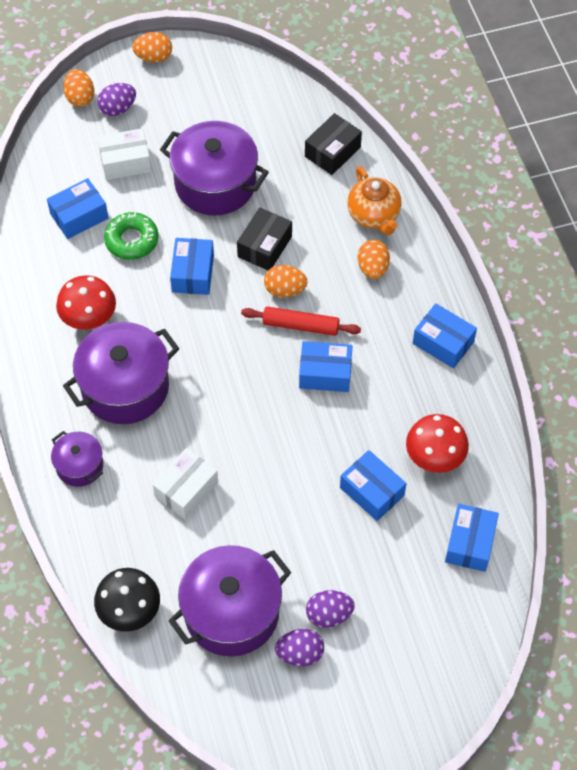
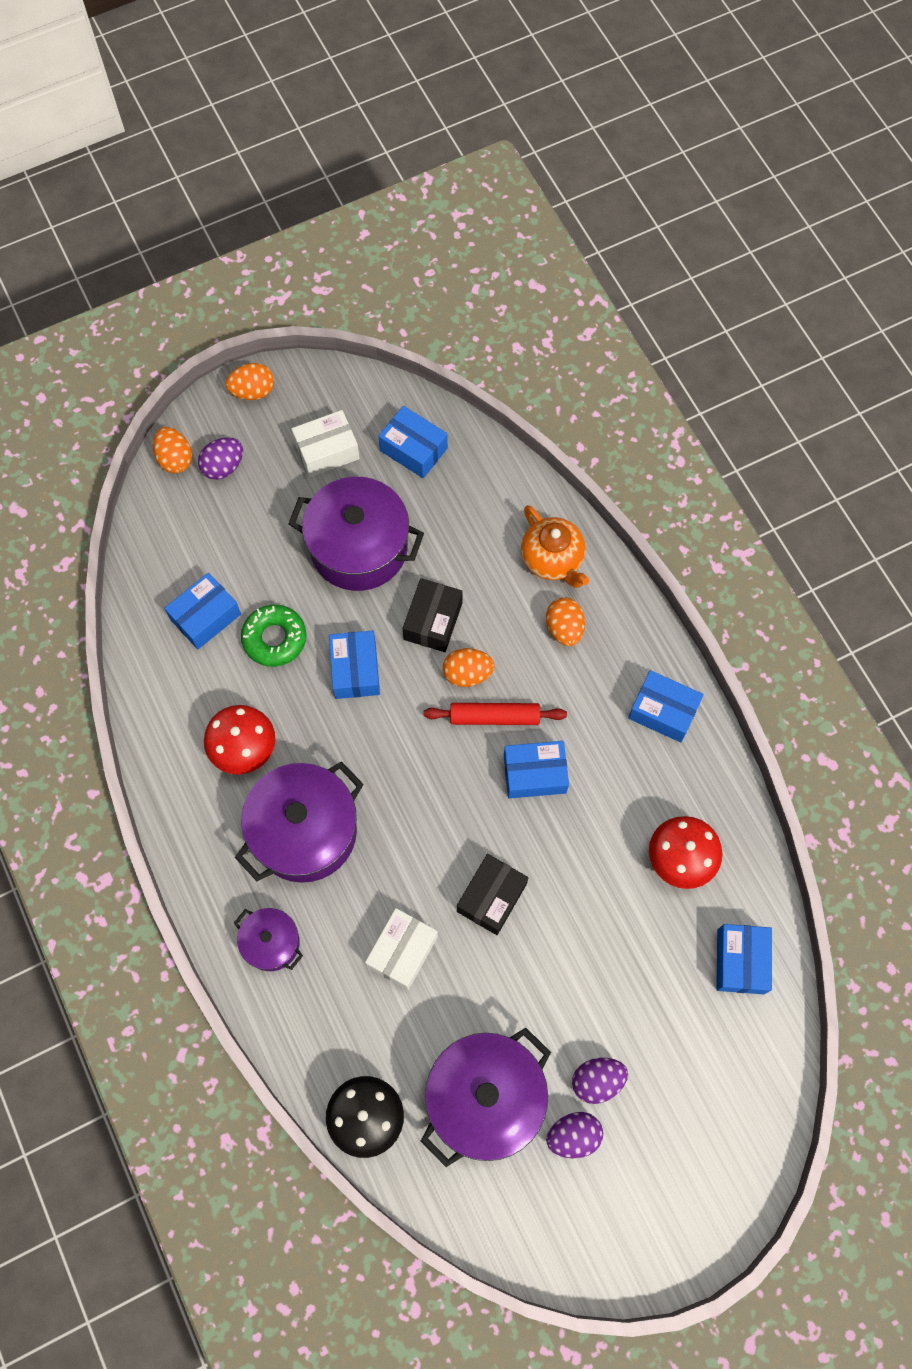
camera: 10 degrees left, 10 degrees up
(125, 162) = (246, 536): white box -> white box (327, 451)
(332, 152) = (488, 484): black box -> black box (491, 897)
(372, 491) = (617, 915): blue box -> blue box (413, 449)

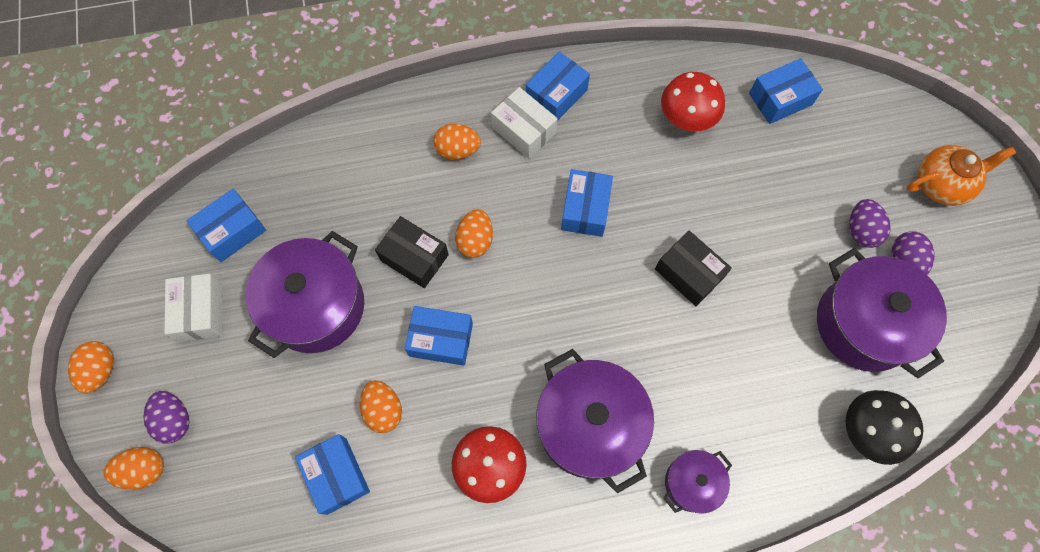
camera: 75 degrees left, 0 degrees up
(274, 638) = (383, 410): green donut -> orange egg
(402, 951) = (723, 362): white box -> white box (524, 130)
(494, 716) = (523, 228): red rolling pin -> none
(553, 560) = (389, 142): orange teapot -> orange teapot (942, 184)
(740, 961) = (780, 99): blue box -> blue box turned 45 degrees counterclockwise

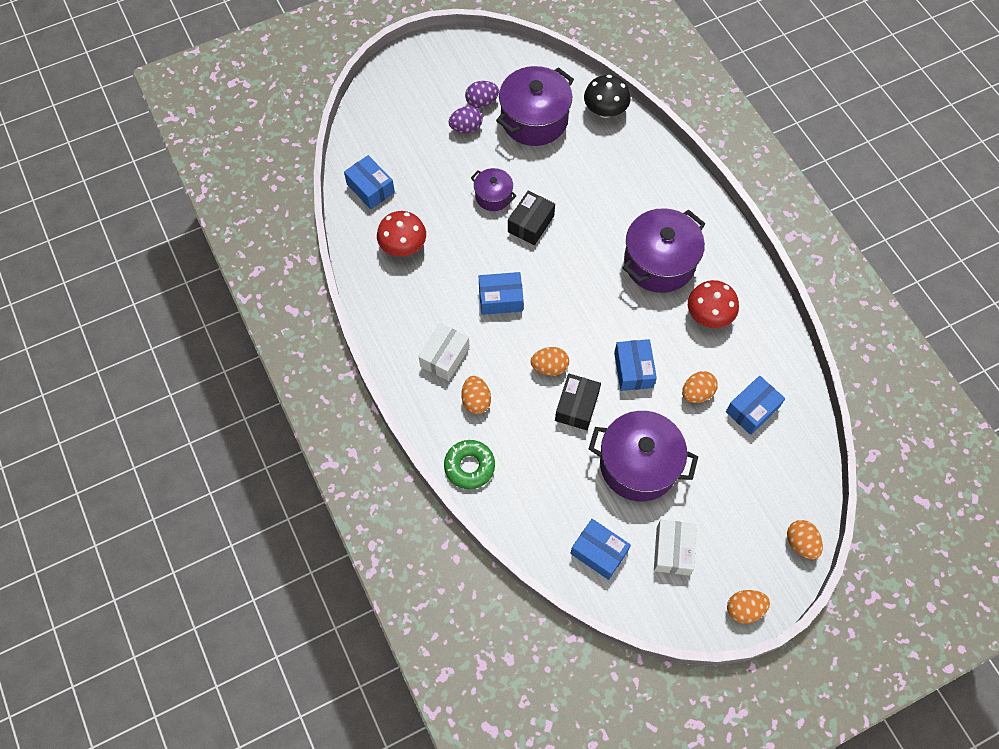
camera: 105 degrees left, 5 degrees down
(174, 420) = (758, 536): purple egg -> none
(200, 312) = (672, 550): white box -> white box turned 60 degrees counterclockwise
(381, 125) = (469, 466): none -> green donut
(556, 95) = (406, 341): blue box -> none
(692, 483) = (673, 198): purple pot -> purple pot (493, 196)
(942, 184) = (416, 86): orange teapot -> none

